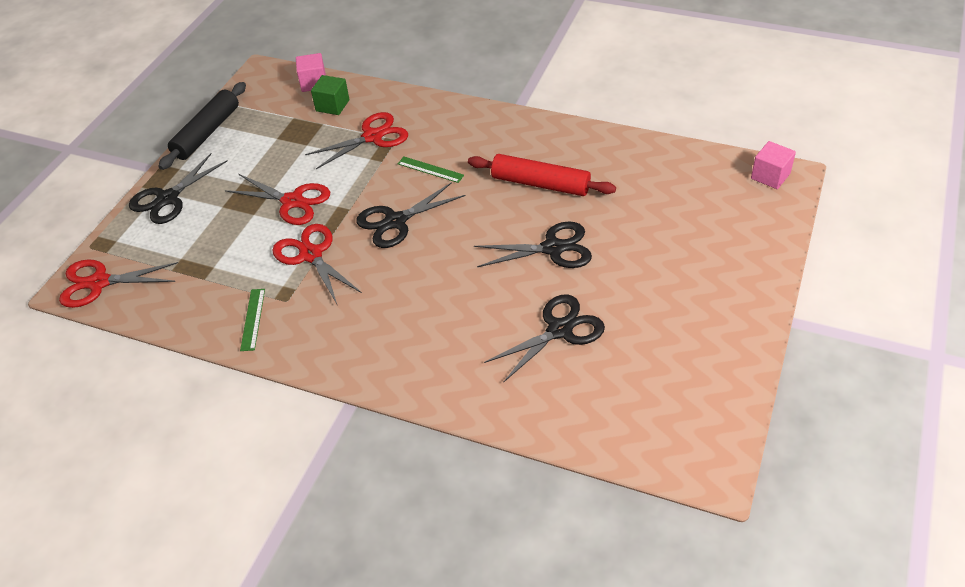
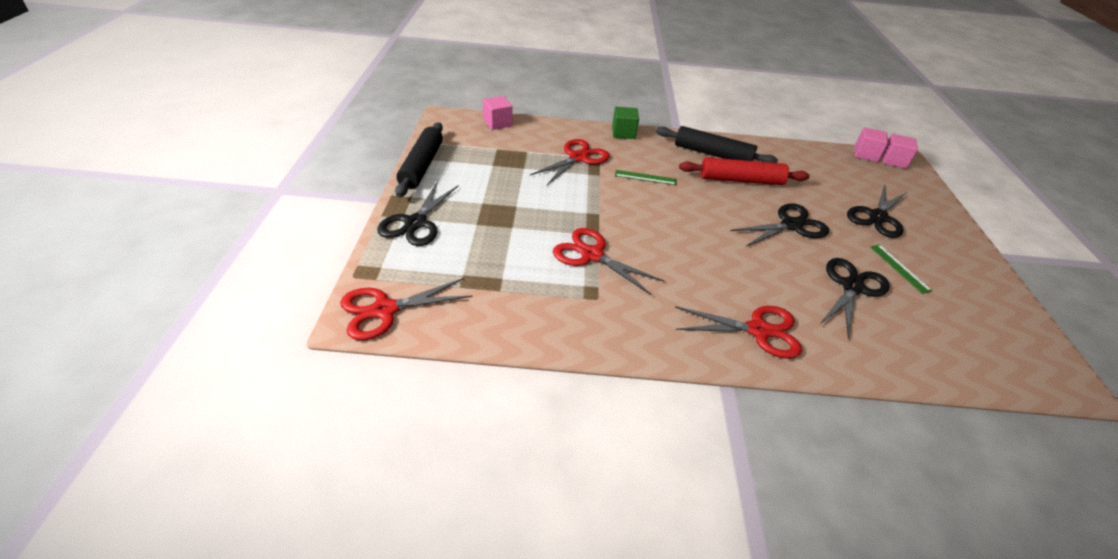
camera: 25 degrees left, 5 degrees down
(253, 319) = (575, 321): green ruler -> green ruler (899, 268)
(293, 202) = (543, 213): red scissors -> red scissors (759, 331)
(332, 105) = (526, 138): green cube -> green cube (623, 133)
(395, 221) = (647, 219): black scissors -> black scissors (877, 217)
(534, 145) = (712, 154): none -> black rolling pin
(739, 163) = (865, 154): none -> pink cube

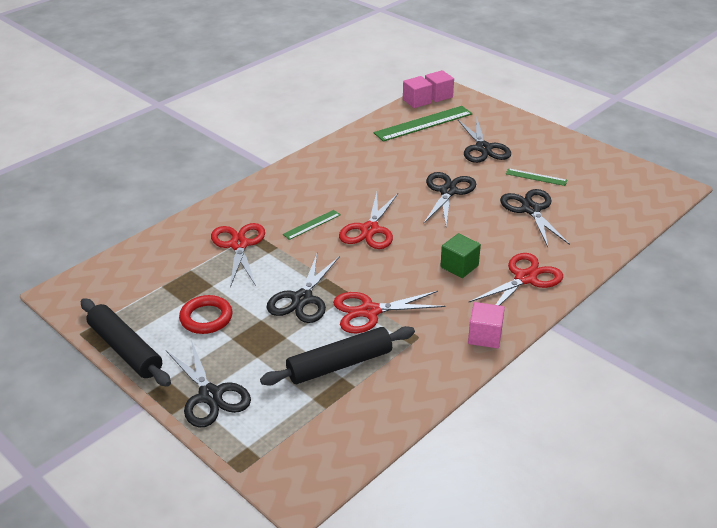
camera: 45 degrees left, 5 degrees down
(384, 310) = (305, 469): red scissors -> red scissors (369, 230)
(489, 182) = (206, 318): none -> red ring
(497, 123) = (119, 263): pink cube -> pink cube (485, 336)
(561, 214) = (302, 299): none -> black scissors
(623, 133) = (237, 198): green cube -> green cube (459, 266)
(712, 154) = (326, 170): black rolling pin -> black rolling pin (339, 364)
(740, 180) = (373, 179): red rolling pin -> none
(847, 170) = (423, 123): none -> green ruler

